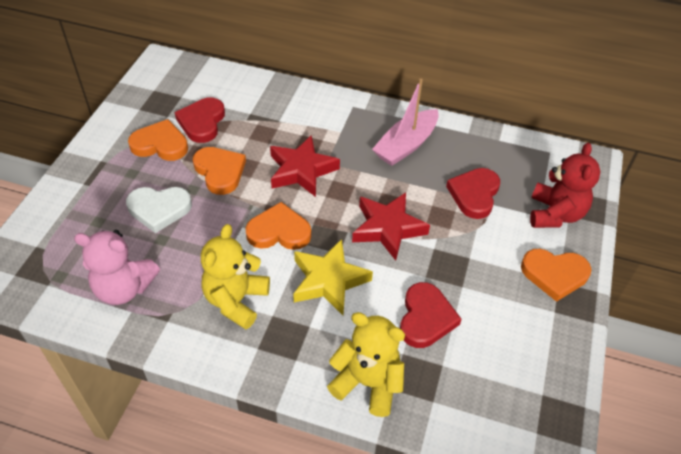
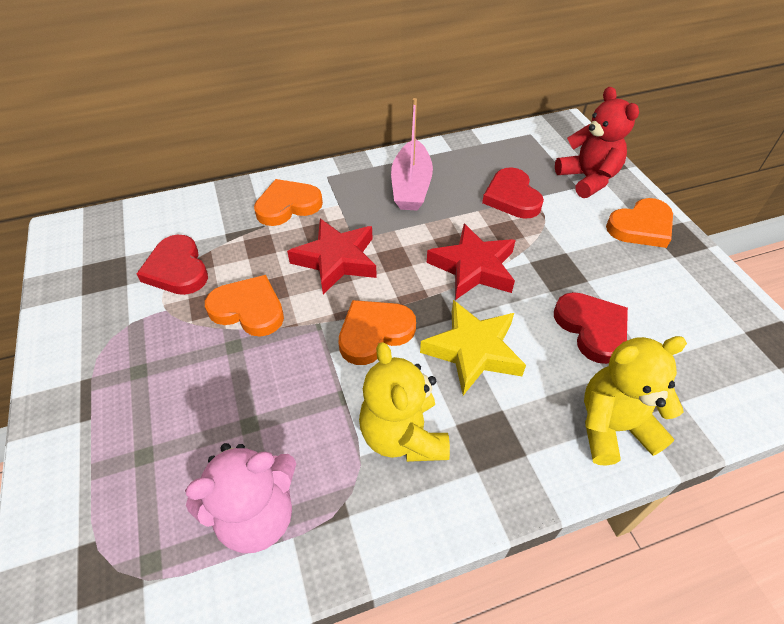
camera: 35 degrees left, 0 degrees up
(159, 209) = (213, 391): white heart -> none
(160, 144) = (146, 319): orange heart -> orange heart (288, 205)

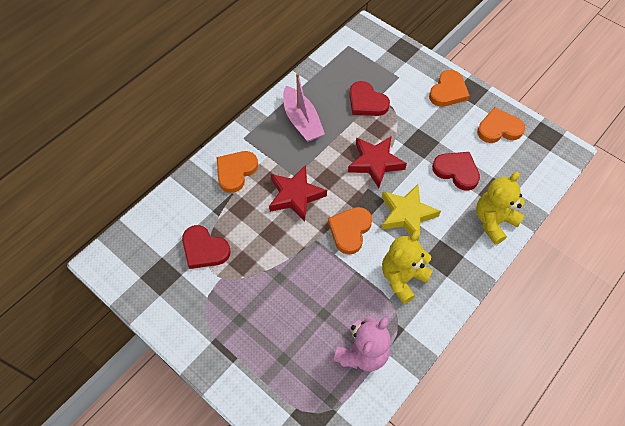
camera: 30 degrees left, 10 degrees up
(248, 309) = (270, 252): orange heart -> orange heart (499, 129)
(403, 435) = (402, 278): yellow teddy bear -> yellow teddy bear turned 90 degrees clockwise
(587, 179) = (402, 68): red teddy bear -> none

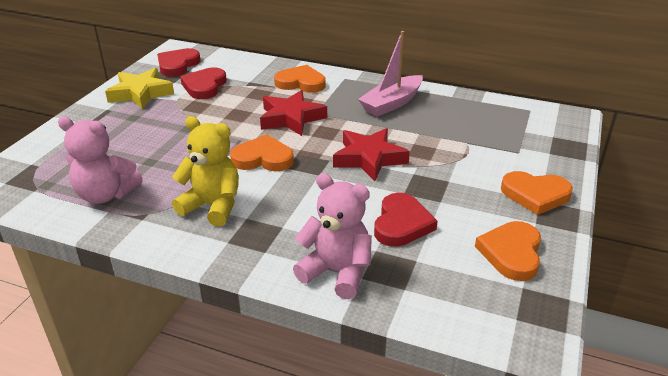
camera: 70 degrees right, 25 degrees down
(366, 102) = (455, 137): red heart -> red heart (177, 65)
(406, 214) = (306, 194): yellow star -> yellow star (141, 93)
(493, 221) = (336, 272): yellow teddy bear -> pink teddy bear
(499, 129) = (511, 253): orange heart -> orange heart turned 135 degrees counterclockwise

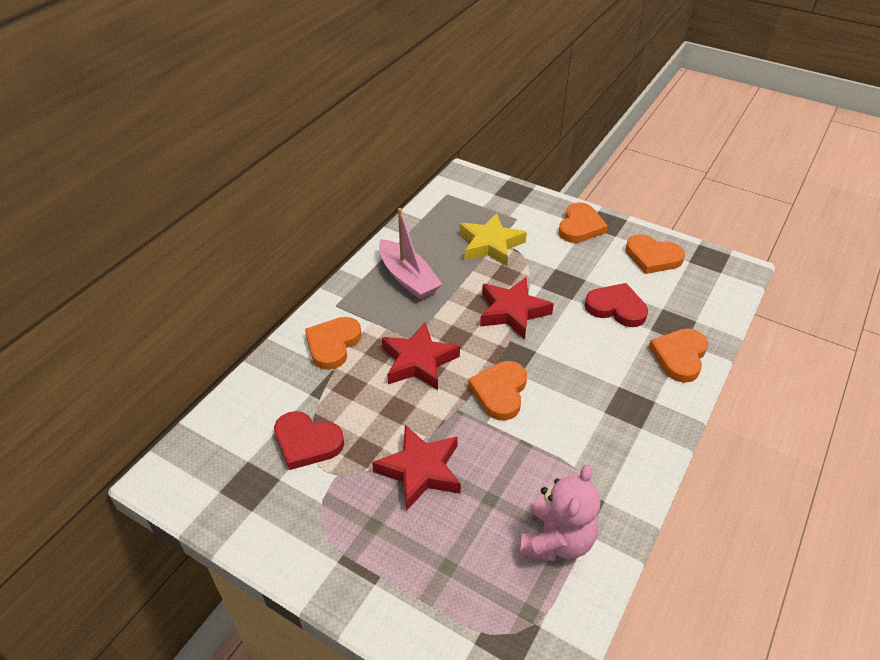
camera: 80 degrees left, 10 degrees up
(141, 93) = (302, 519): yellow star -> yellow star (490, 244)
(177, 65) = (223, 475): red heart -> none
(178, 130) = (420, 470): none -> red star
(212, 206) = (584, 438): yellow teddy bear -> none
(336, 272) = (679, 356): pink teddy bear -> orange heart

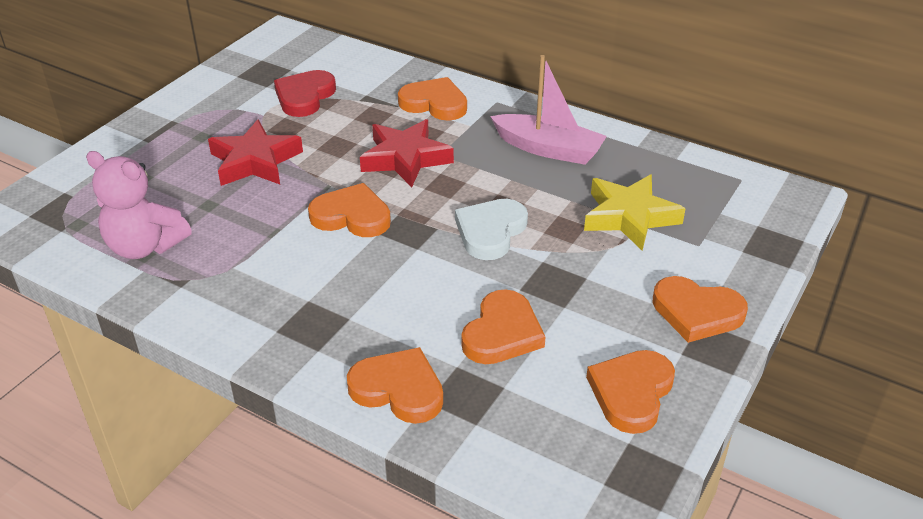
camera: 90 degrees right, 5 degrees down
(408, 278) = (548, 149): pink boat -> pink boat turned 120 degrees counterclockwise
(512, 311) = (490, 232): red star -> white heart
(616, 308) = (502, 333): red heart -> orange heart

